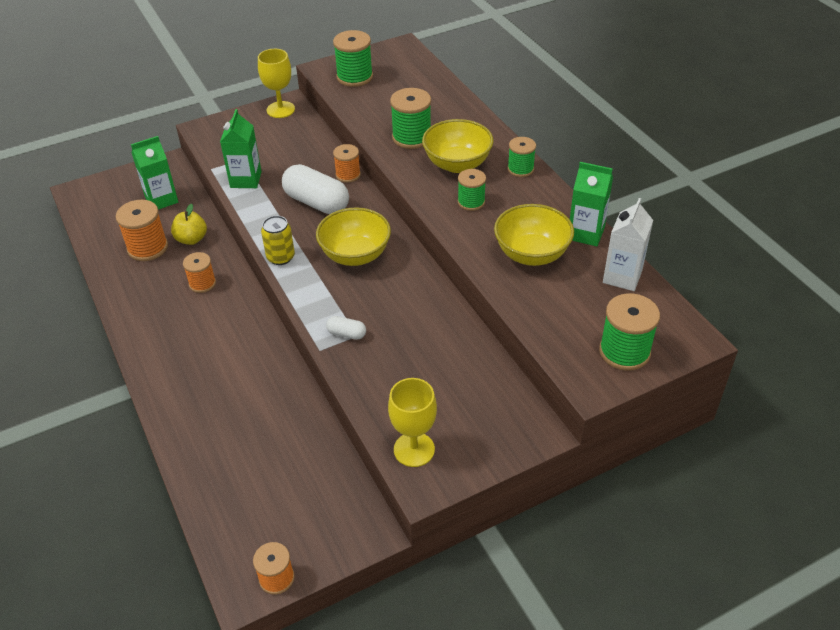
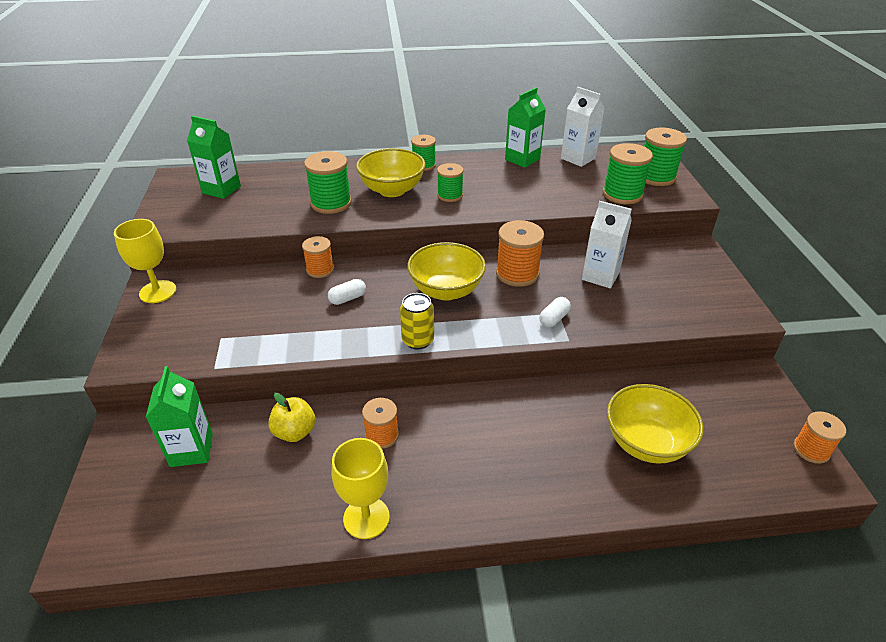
camera: 70 degrees left, 5 degrees down
(147, 248) = (278, 480): orange spool -> orange spool (517, 273)
(246, 180) = (263, 342): green carton -> green carton (221, 190)
(316, 202) = (347, 298): white capsule -> white capsule, size x0.47
(354, 77) = (194, 213): green spool -> green spool (622, 194)
(414, 449) = (706, 310): yellow goblet -> yellow goblet (366, 518)
(433, 355) = (600, 276): none -> white carton
(531, 254) = (533, 185): yellow bowl -> yellow bowl (646, 443)

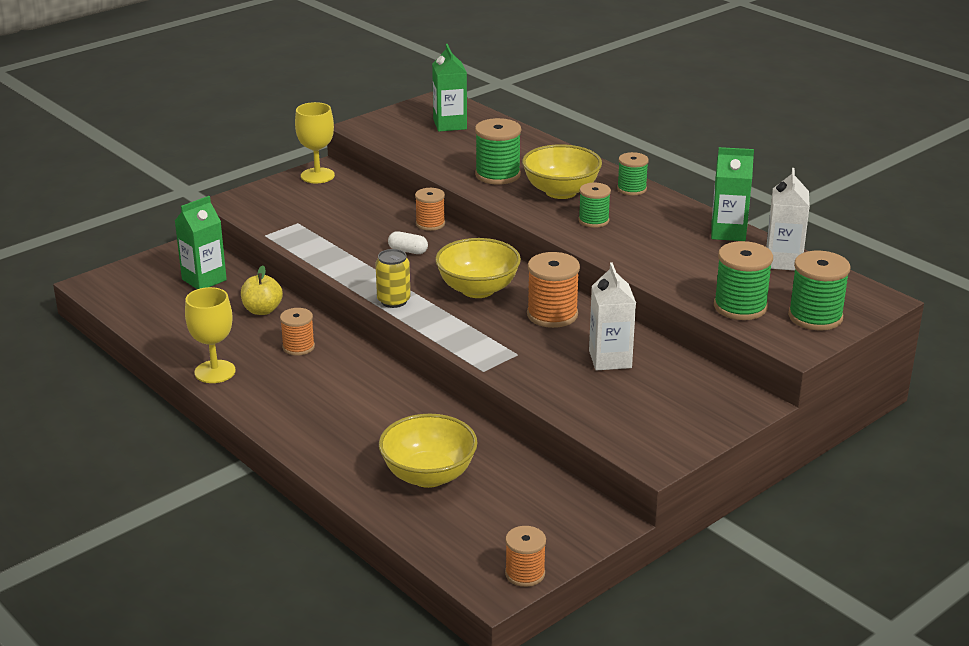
camera: 55 degrees right, 10 degrees down
(554, 319) = (505, 354): white capsule -> none

